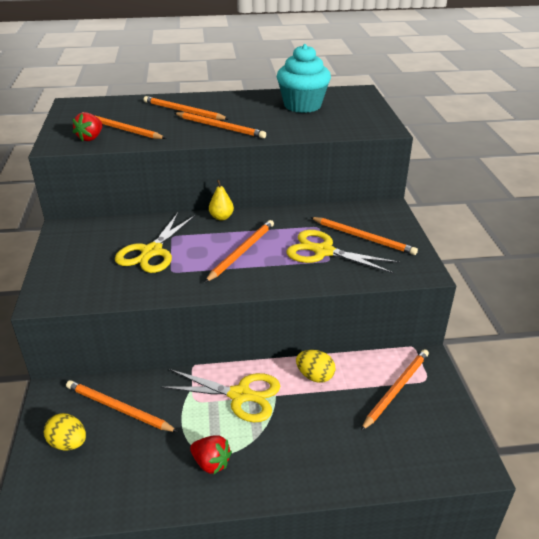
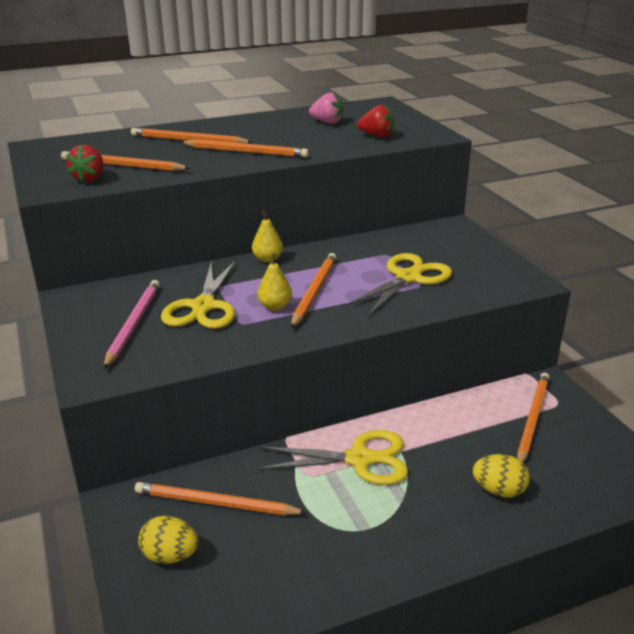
camera: 15 degrees left, 5 degrees down
(94, 258) = (133, 324): none -> pink pencil
(204, 260) = (275, 306): none -> yellow pear
(211, 463) = (363, 539): red strawberry -> red strawberry (377, 136)
(302, 105) = (327, 122): turquoise cupcake -> pink strawberry
(315, 376) = (435, 423): yellow egg -> yellow egg (498, 490)
(323, 251) = (408, 278): yellow scissors -> yellow scissors turned 120 degrees clockwise
(363, 237) = (444, 258): orange pencil -> none

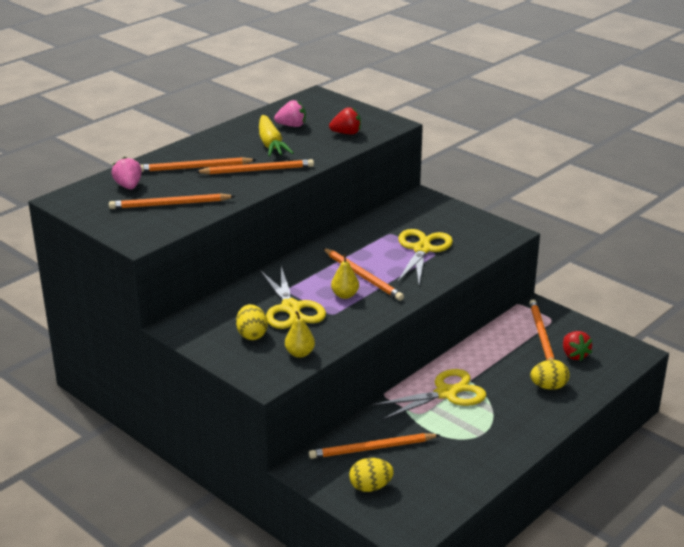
camera: 25 degrees left, 0 degrees up
(89, 178) = (158, 222): red strawberry -> red strawberry (574, 355)
(107, 145) = (128, 186): none -> pink strawberry
(133, 324) = (252, 335): pink pencil -> yellow egg
(267, 259) = (302, 258): yellow pear -> yellow pear (300, 353)
(288, 133) = (271, 144): none -> yellow carrot
(314, 291) = (363, 276): orange pencil -> orange pencil turned 150 degrees clockwise

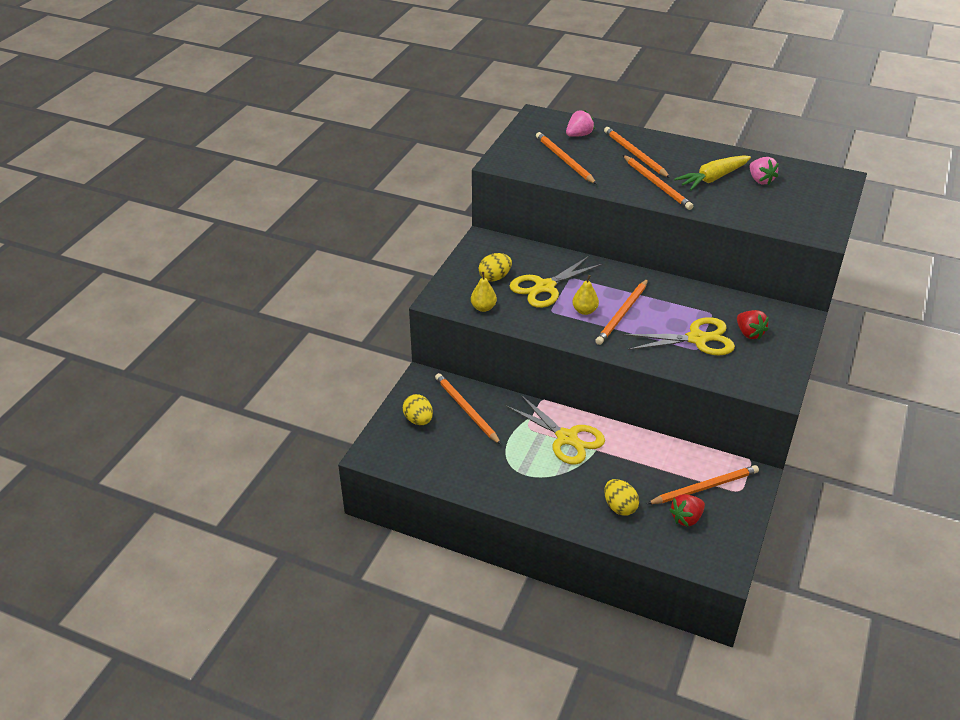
camera: 70 degrees right, 10 degrees up
(346, 133) = (774, 213): red strawberry -> red strawberry (749, 333)

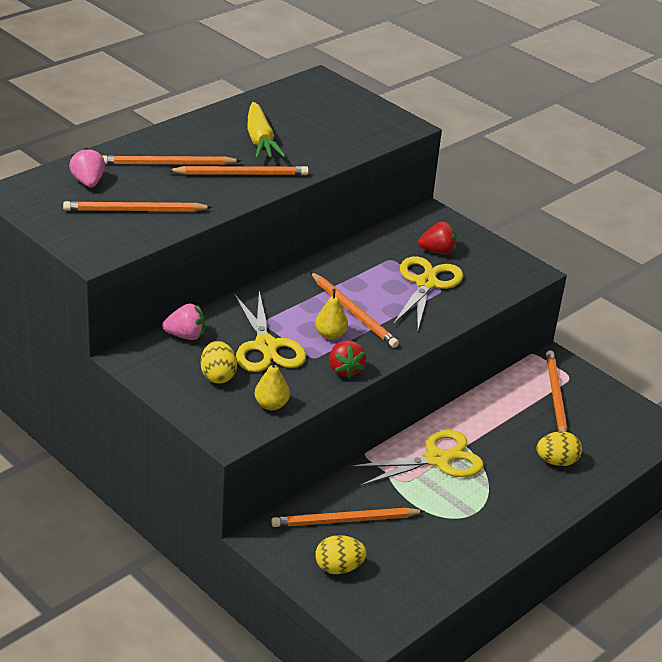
camera: 70 degrees left, 5 degrees down
(686, 518) = (591, 424): red strawberry -> red strawberry (344, 370)
(760, 180) = (287, 118): pink strawberry -> pink strawberry (185, 336)

